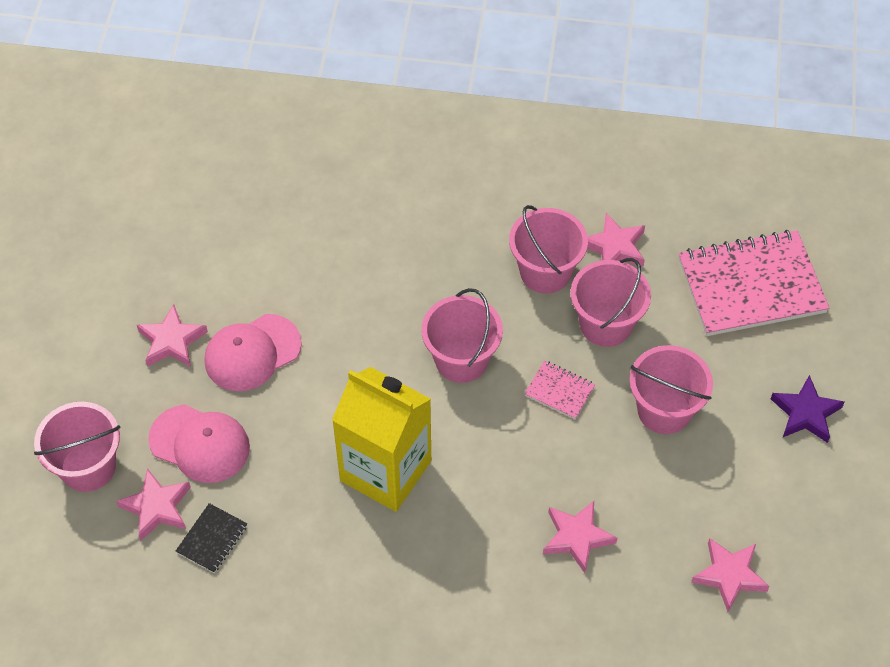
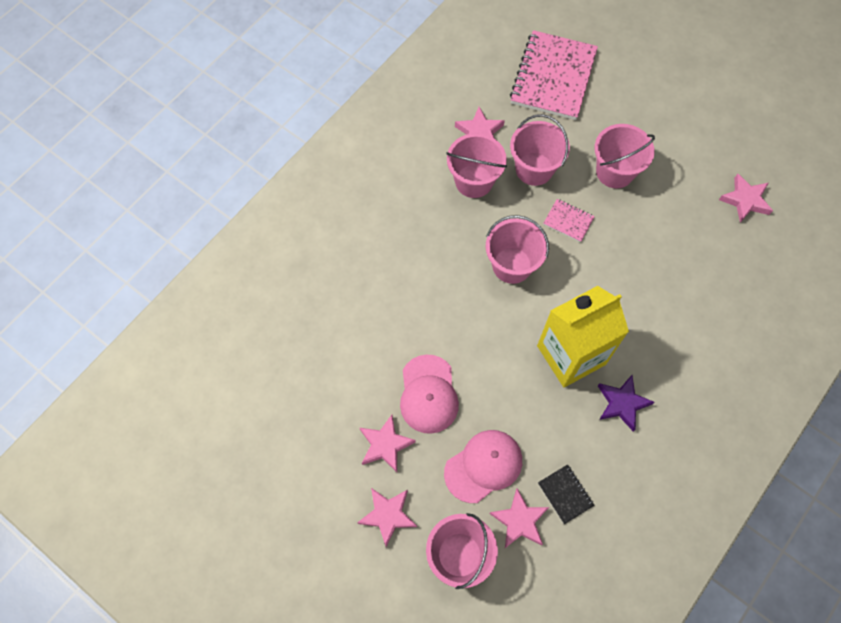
camera: 60 degrees left, 10 degrees up
(559, 391) = (568, 221): pink notebook -> pink notebook turned 60 degrees clockwise
(577, 537) = (679, 268): pink star -> pink star (388, 515)
(805, 413) = (658, 100): purple star -> purple star (622, 403)

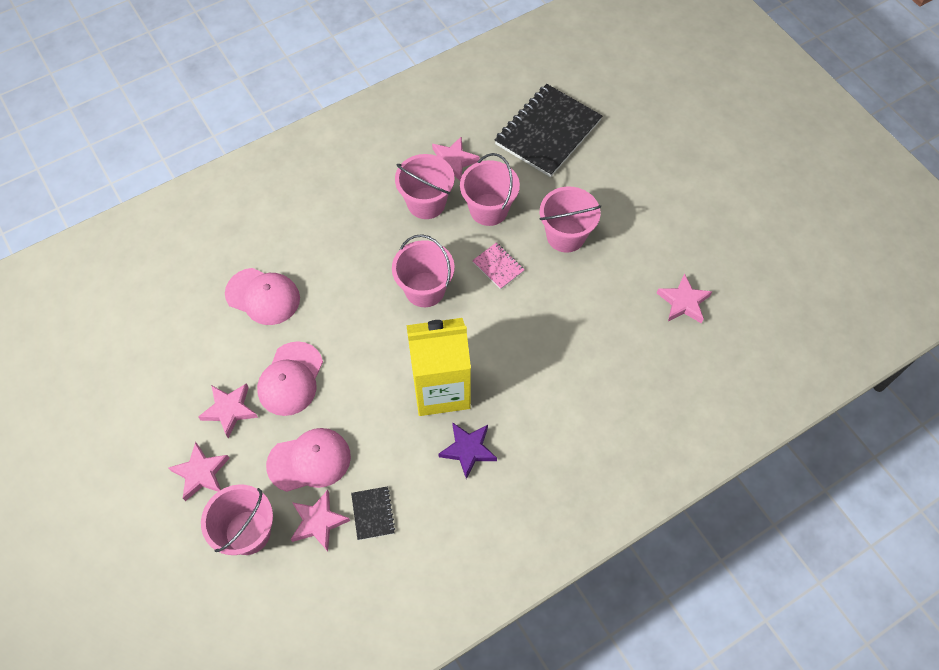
camera: 20 degrees right, 5 degrees down
(363, 323) = (263, 296): none -> pink cap
(553, 77) = (547, 132): pink notebook -> black notebook

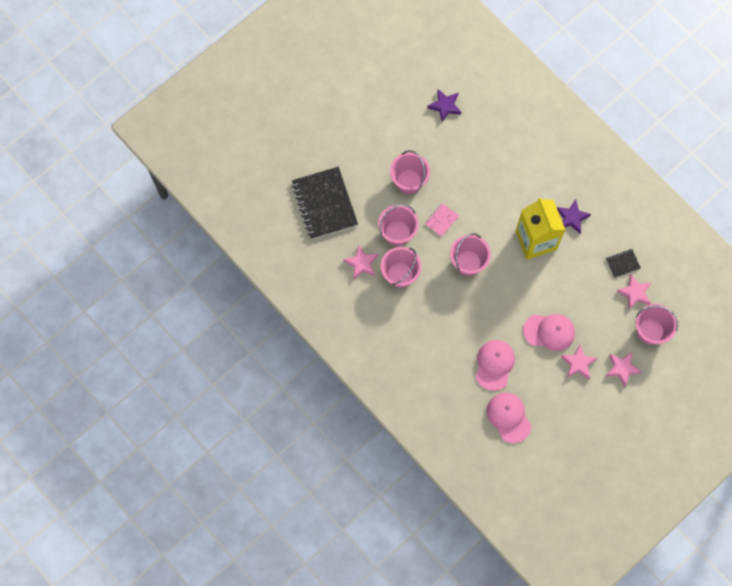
camera: 100 degrees left, 10 degrees up
(309, 461) = (599, 307): pink cap -> pink cap (508, 417)
(547, 132) = (324, 204): black notebook -> black notebook turned 45 degrees clockwise
(683, 302) = (445, 106): pink star -> purple star

